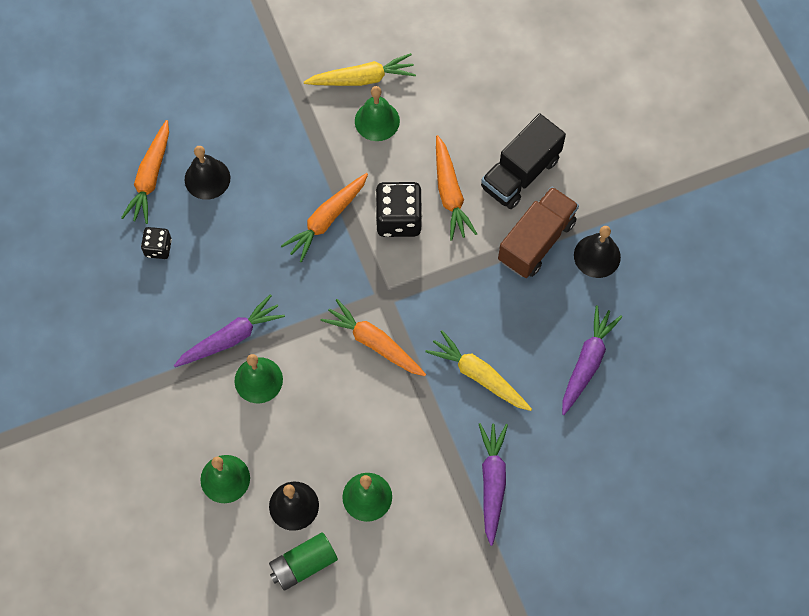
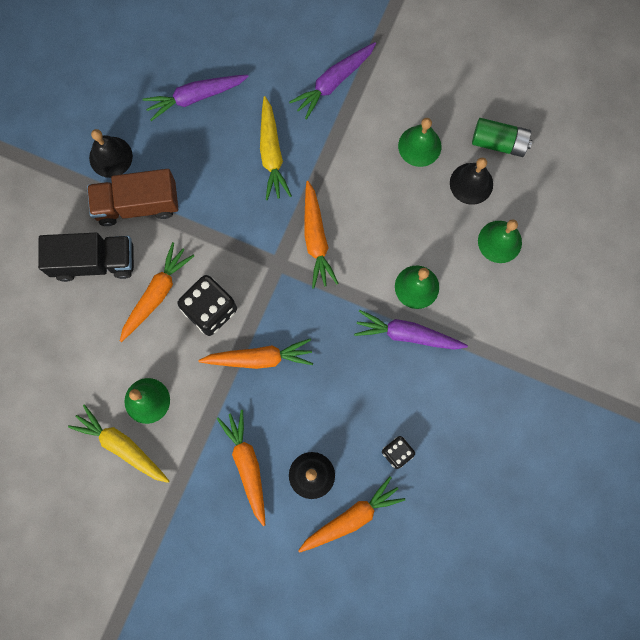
camera: 135 degrees left, 10 degrees up
(261, 144) = (247, 465): none -> orange carrot

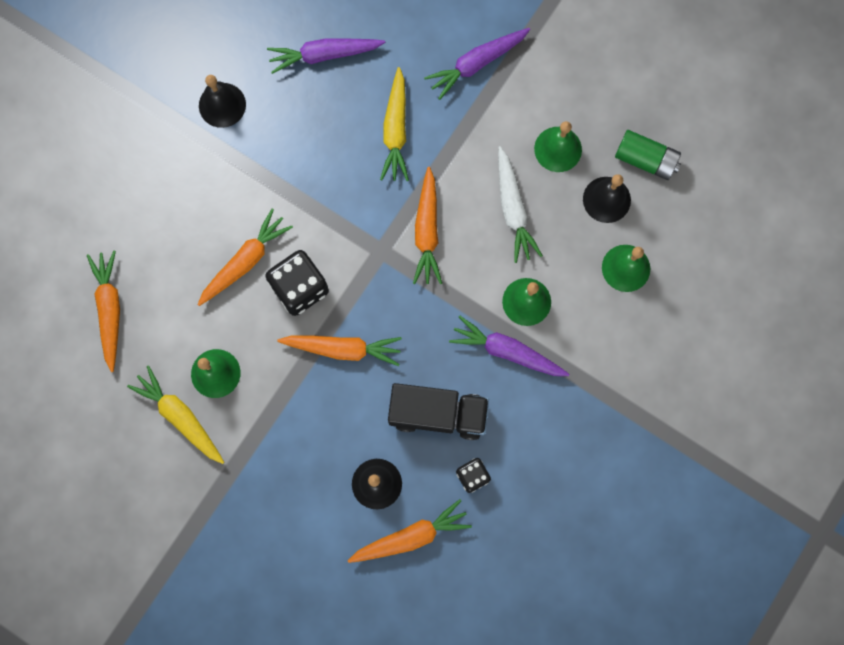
camera: 10 degrees right, 0 degrees up
(94, 261) = (185, 215): black truck -> black truck (438, 413)
(137, 204) = (242, 161): brown truck -> none
(247, 465) = (309, 461): orange carrot -> orange carrot (109, 310)
(389, 206) = (513, 209): none -> white carrot

